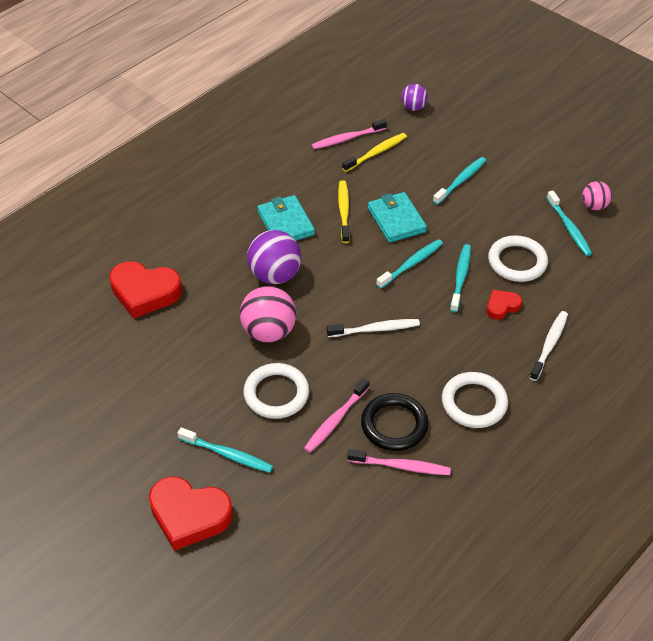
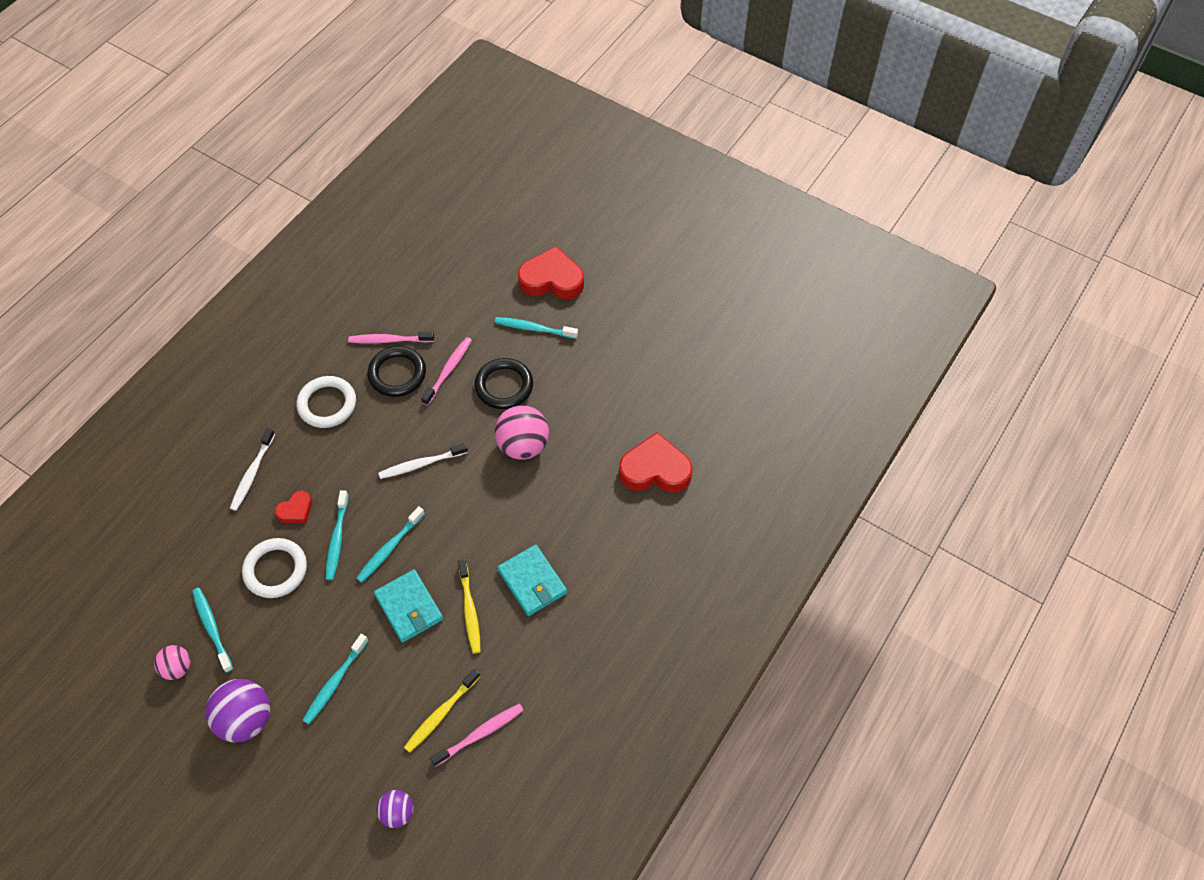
camera: 170 degrees right, 10 degrees up
(275, 275) = (530, 511): purple ball -> purple ball (246, 719)
(276, 394) = (504, 386): white ring -> black ring

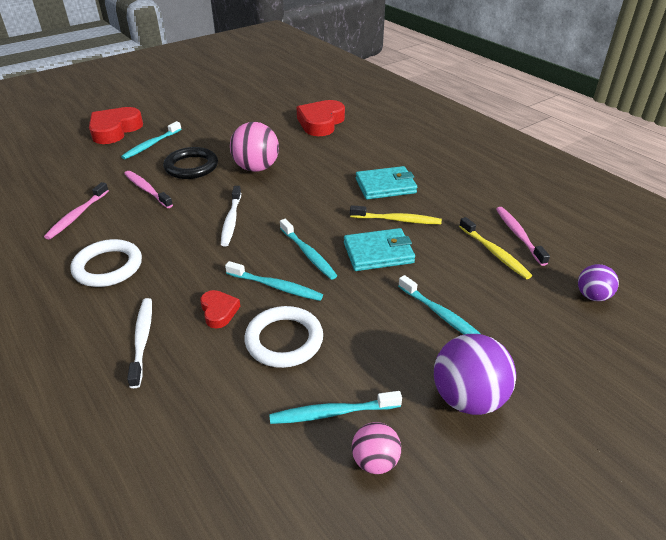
camera: 70 degrees left, 20 degrees down
(252, 473) = (142, 340): white toothbrush -> white toothbrush turned 135 degrees counterclockwise
(397, 374) = (120, 217): black ring -> none

